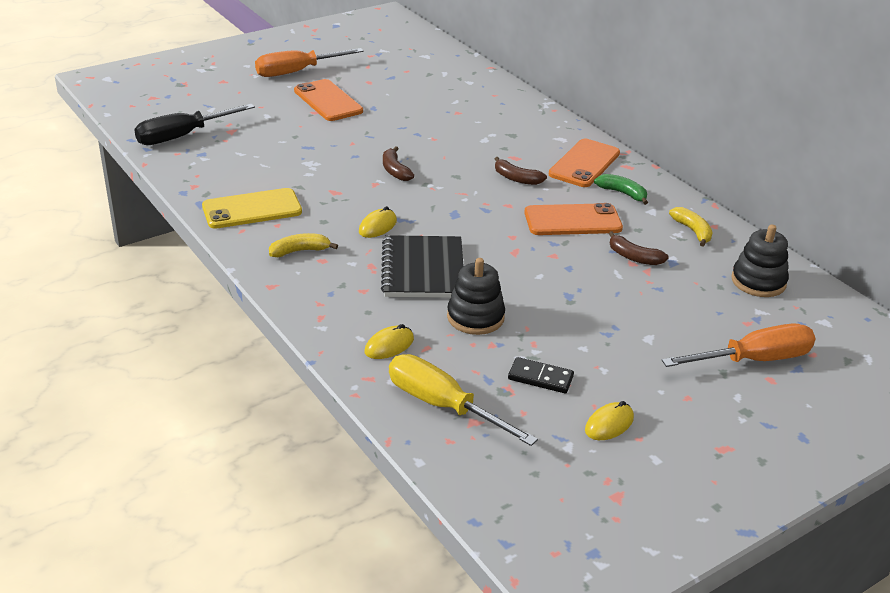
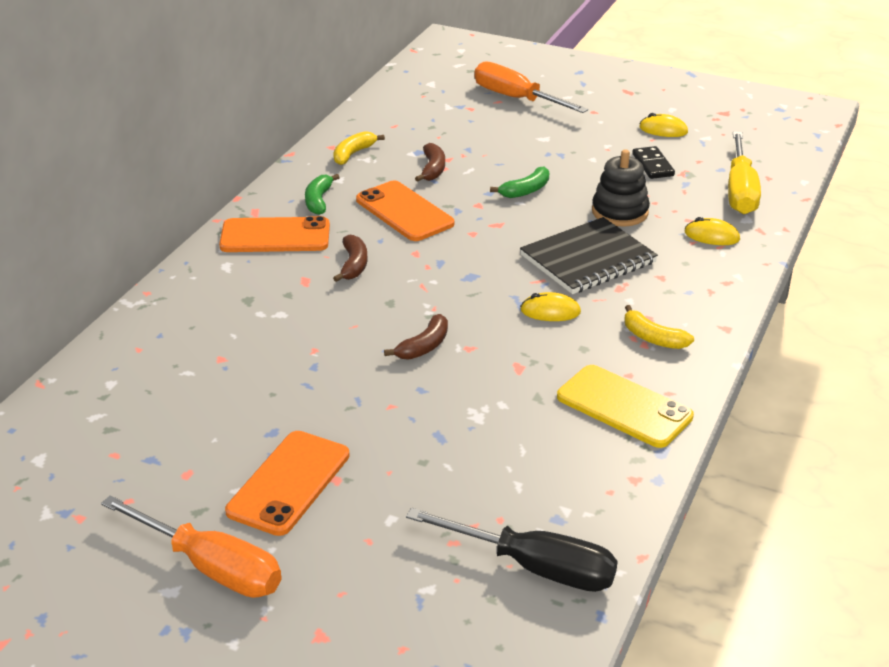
camera: 120 degrees left, 0 degrees up
(556, 286) = (526, 190): none -> green banana
(758, 281) = (404, 114): black stacking toy -> none

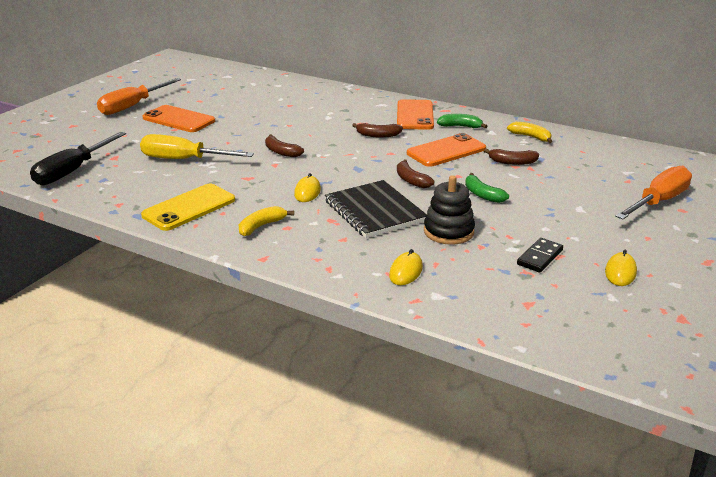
camera: 95 degrees right, 5 degrees down
(498, 236) = (411, 180): none -> brown banana
(653, 165) = (540, 257): black domino -> black domino turned 45 degrees counterclockwise
(740, 191) = (493, 300): yellow screwdriver -> yellow screwdriver (184, 160)

